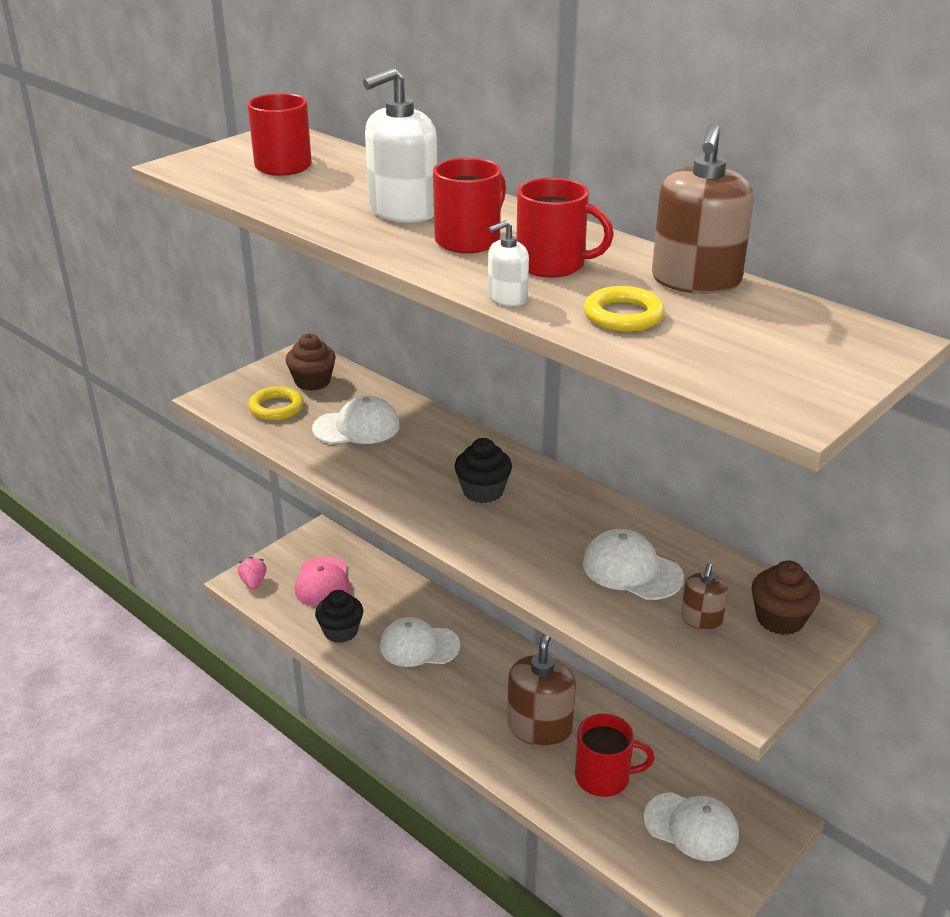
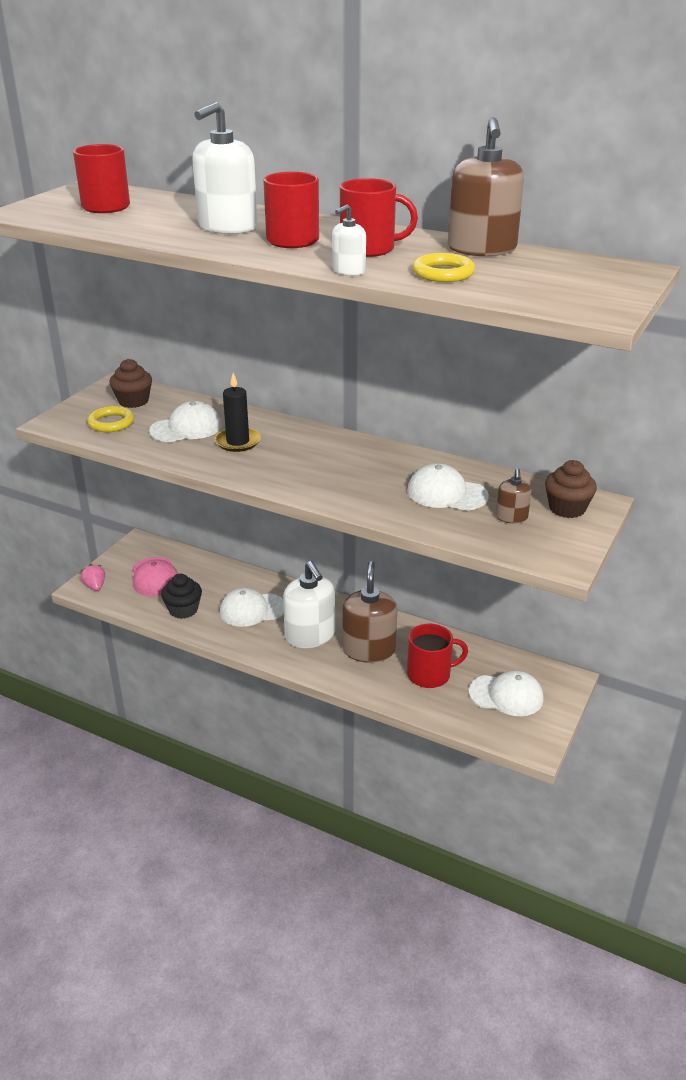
camera: 15 degrees left, 0 degrees up
(408, 455) = (238, 442): none -> black candle
(475, 693) = (310, 635): none -> white soap dispenser
(483, 491) = (309, 458): black cupcake -> none

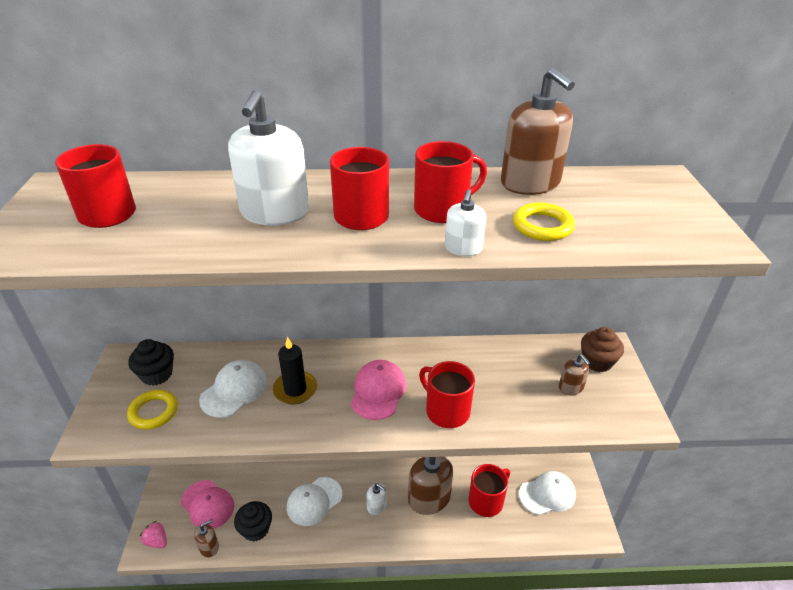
camera: 30 degrees left, 5 degrees up
(133, 401) = (157, 374): brown cupcake -> black cupcake
(134, 606) = (209, 547): none -> brown soap dispenser
(310, 635) = (376, 506): white soap dispenser -> white soap dispenser, size x0.50
(311, 464) = (378, 391): none -> pink cap
(361, 495) = (446, 411): none -> red mug
(447, 493) = (507, 381): white cap -> none

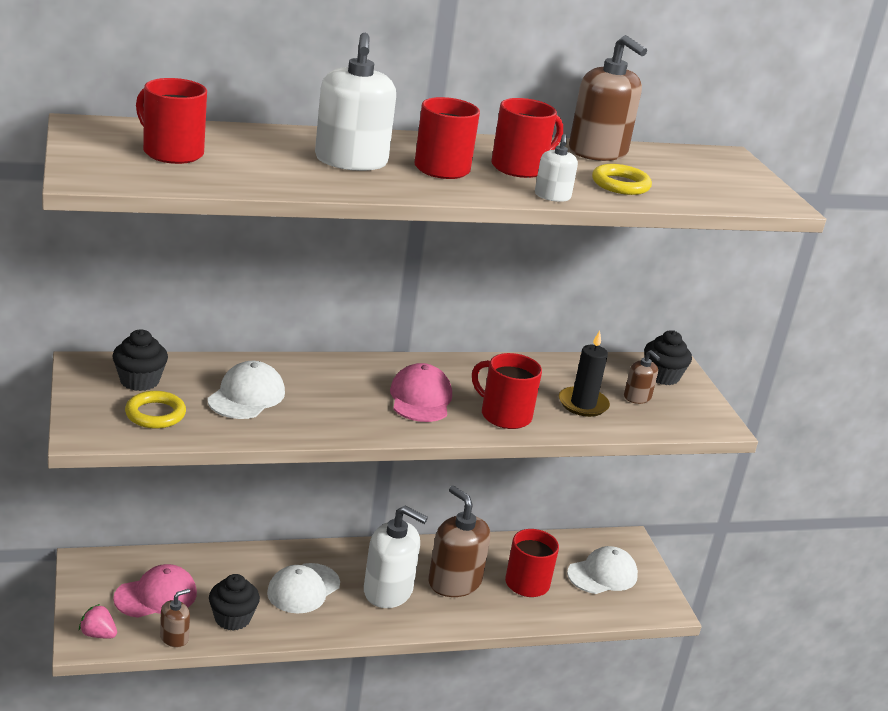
camera: 15 degrees left, 10 degrees down
(207, 504) = (156, 596): pink cap -> pink cap turned 60 degrees counterclockwise
(295, 389) = (321, 396): black candle -> black candle (583, 404)
(376, 506) = (388, 591): white soap dispenser -> white soap dispenser, size x1.99
(597, 361) = (662, 376): brown cupcake -> black cupcake

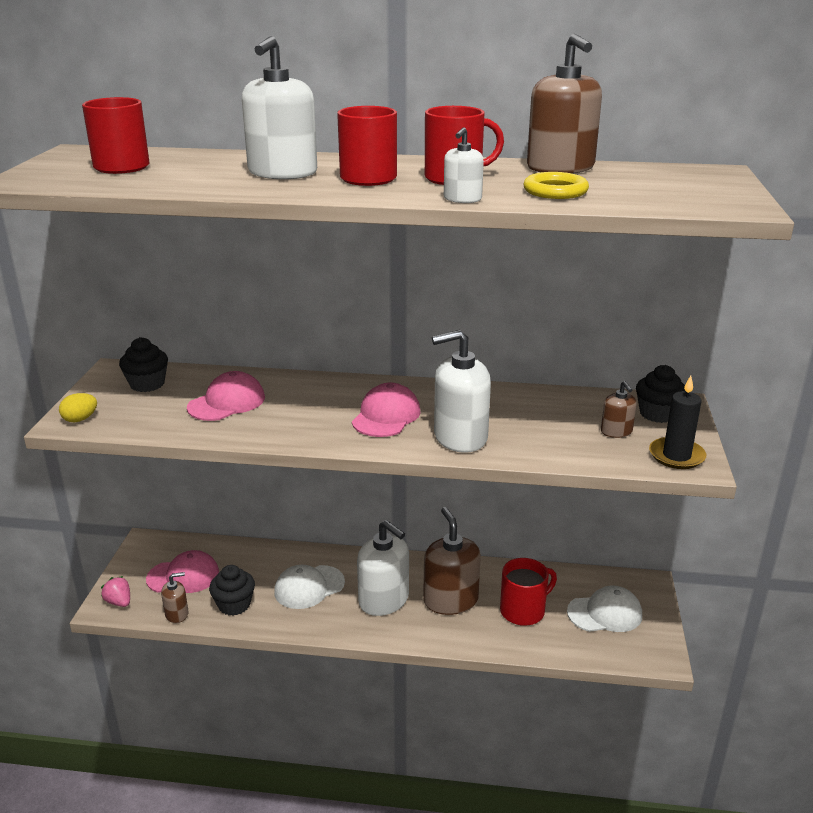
camera: 25 degrees right, 0 degrees up
(98, 429) = (80, 419): none -> yellow egg
(155, 414) = (137, 411): yellow ring -> none
(246, 396) = (227, 402): white cap -> pink cap
(504, 415) = (460, 437): red mug -> white soap dispenser
(583, 404) = (551, 433): black candle -> black candle (676, 456)

